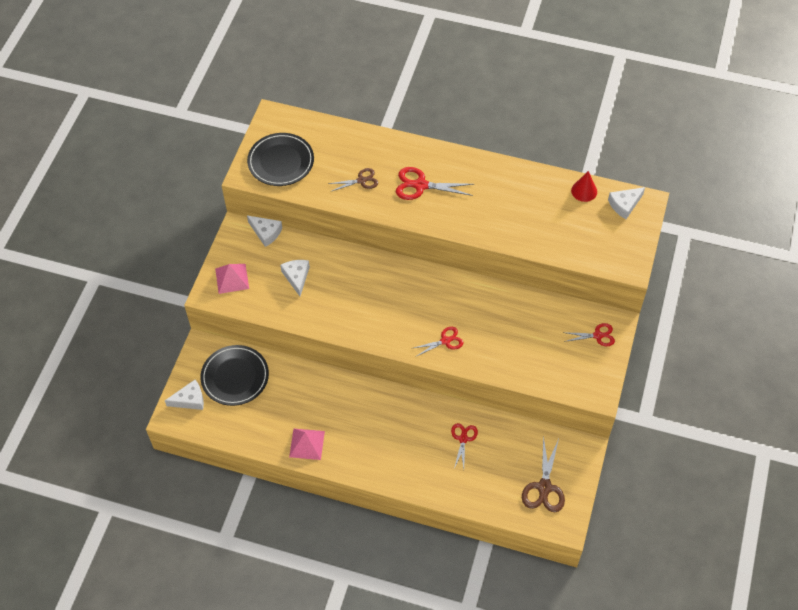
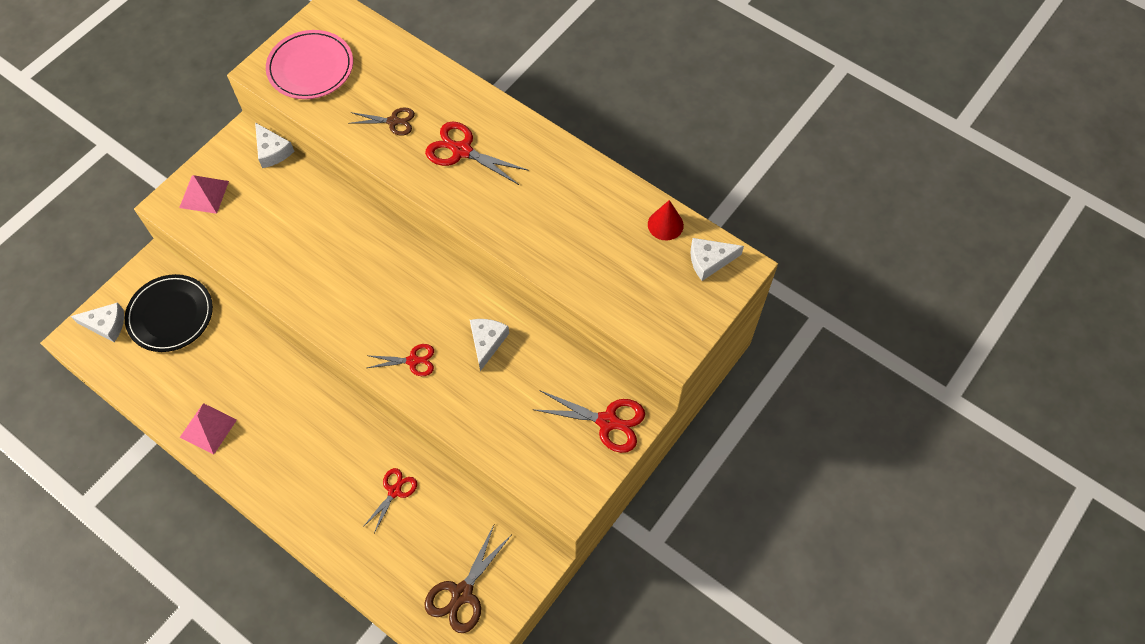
camera: 20 degrees right, 5 degrees up
(281, 162) = (310, 67): black plate -> pink plate
(296, 277) = (278, 218): white cheese -> white cheese (487, 342)
(598, 335) = (607, 421): red scissors -> red scissors, size x1.57

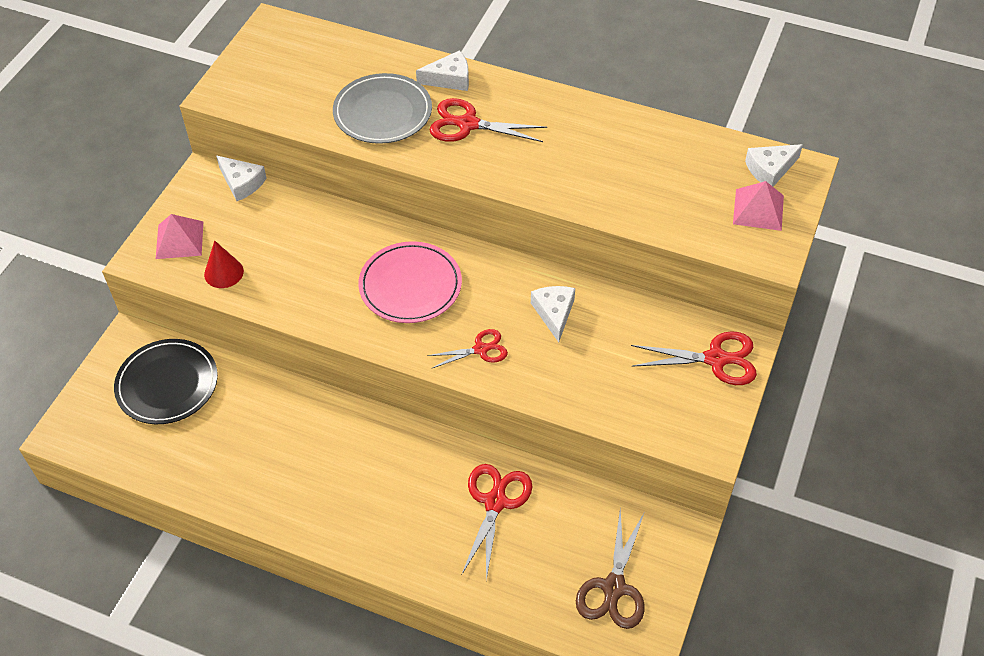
camera: 15 degrees left, 10 degrees down
(106, 325) = (94, 411): white cheese -> white cheese (449, 79)
(208, 428) = (255, 490): pink pyramid -> pink pyramid (758, 209)
(310, 67) = (271, 81): pink plate -> pink plate (410, 285)
(393, 121) = (382, 112): brown scissors -> grey plate
(394, 491) = (495, 502): red scissors -> red scissors, size x1.57
(665, 224) = (710, 147): red cone -> red cone (223, 272)

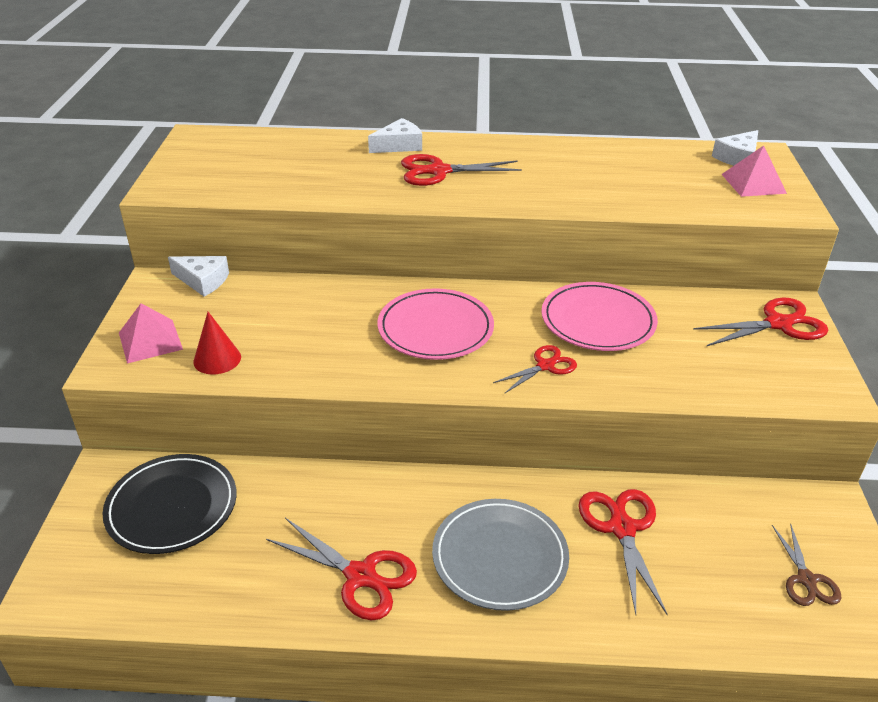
camera: 20 degrees left, 15 degrees down
(280, 482) = (361, 576): none -> red scissors
(382, 112) = (347, 176): grey plate -> grey plate (500, 557)
(554, 313) = (598, 321): white cheese -> pink plate
(614, 588) = (806, 580): brown scissors -> brown scissors, size x0.64

